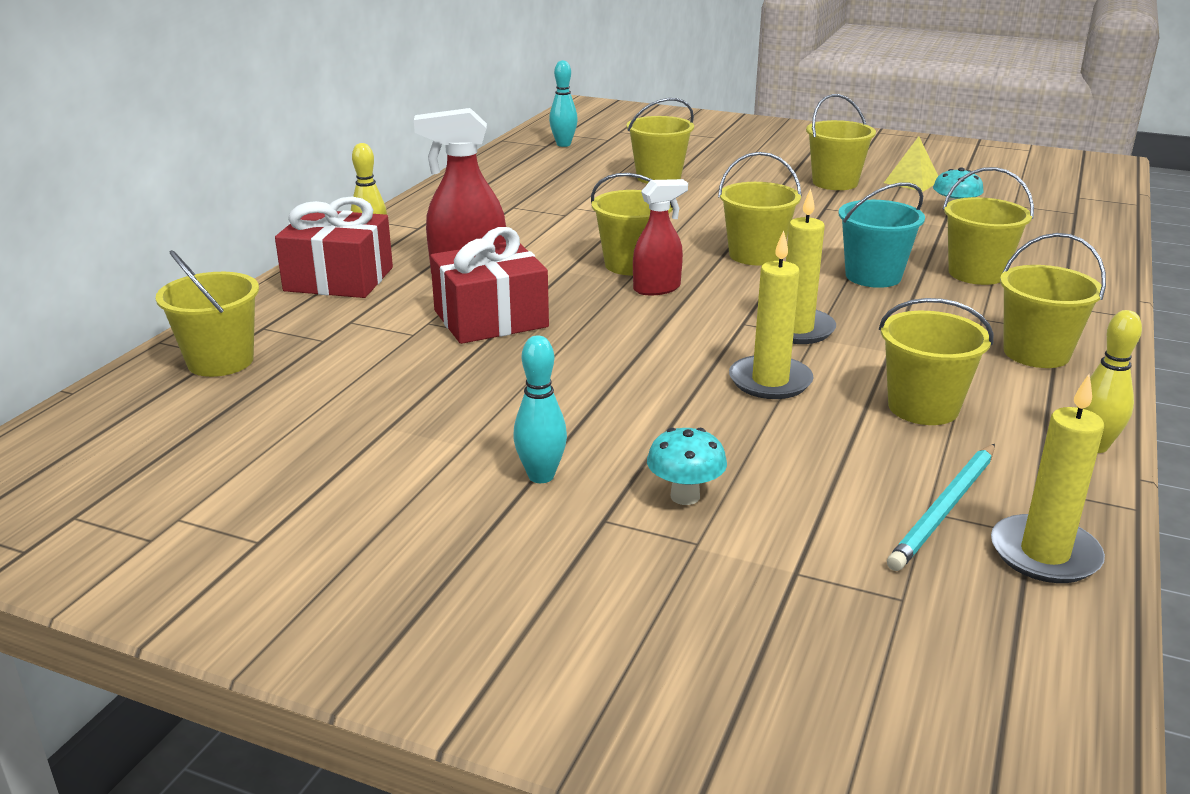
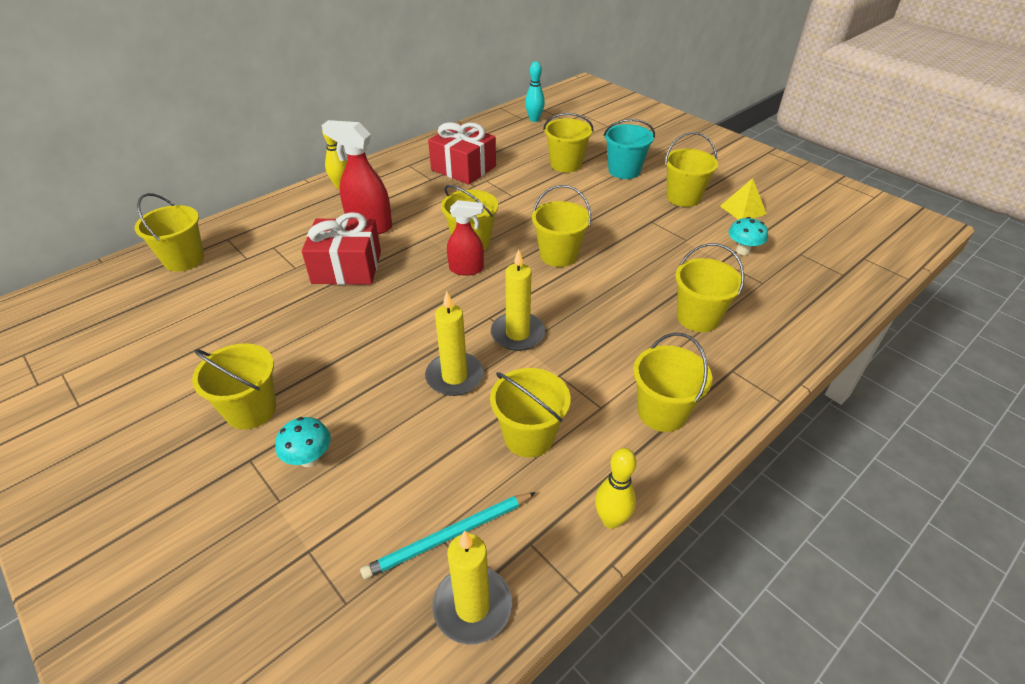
camera: 25 degrees right, 15 degrees up
(339, 279) = (299, 210): red gift -> red gift (463, 168)
(541, 476) = (251, 410): turquoise bowling pin -> yellow bucket
(873, 276) = (619, 298): turquoise bucket -> turquoise bucket (624, 171)

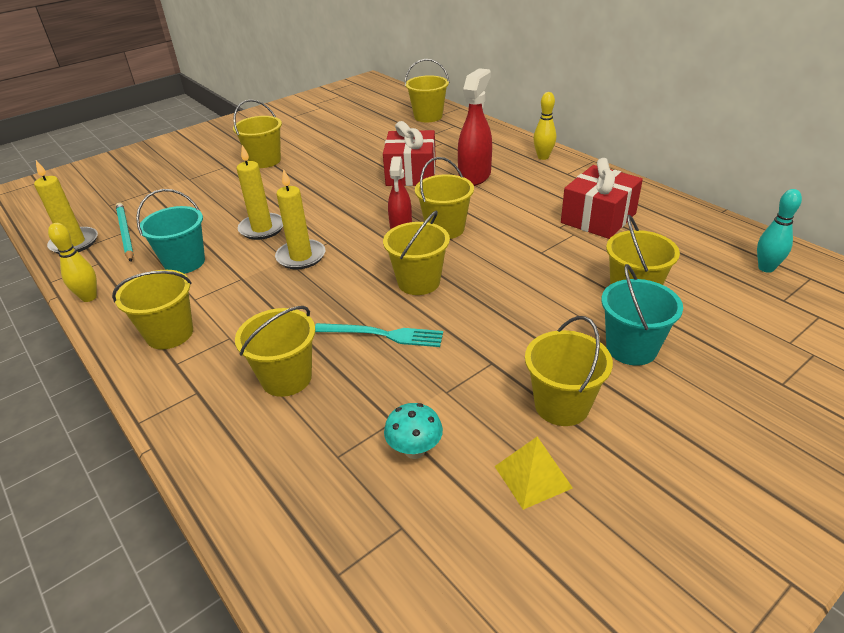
camera: 95 degrees right, 5 degrees down
(309, 459) = (214, 183): turquoise mushroom -> none
(529, 436) = (184, 262): yellow bucket -> turquoise bucket
(633, 270) = (383, 335): none -> turquoise fork

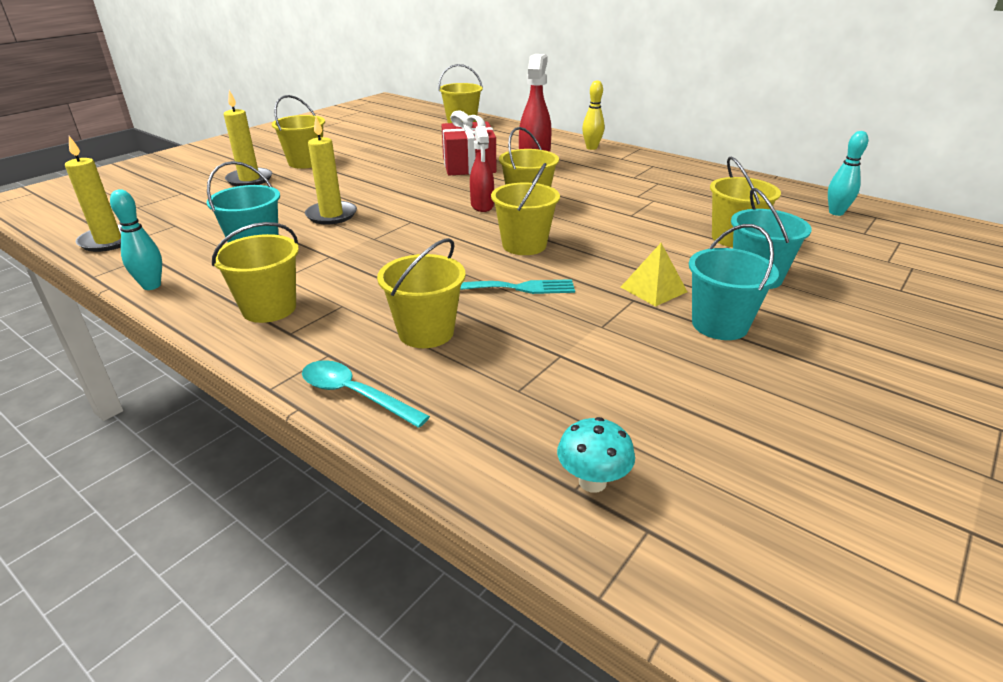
camera: 15 degrees left, 5 degrees down
(89, 297) = (151, 286): yellow bowling pin -> turquoise bowling pin
(125, 233) = (170, 228): turquoise pencil -> none
(200, 439) = (354, 394): none -> turquoise spoon
(301, 257) = (387, 234): yellow candle -> yellow candle (249, 179)
(414, 450) = (597, 375): turquoise mushroom -> turquoise mushroom (592, 482)
(533, 477) = (726, 382): yellow pyramid -> yellow pyramid (653, 289)
(561, 405) = (719, 325): yellow bucket -> turquoise bucket
(598, 218) = (669, 188): red gift -> none

